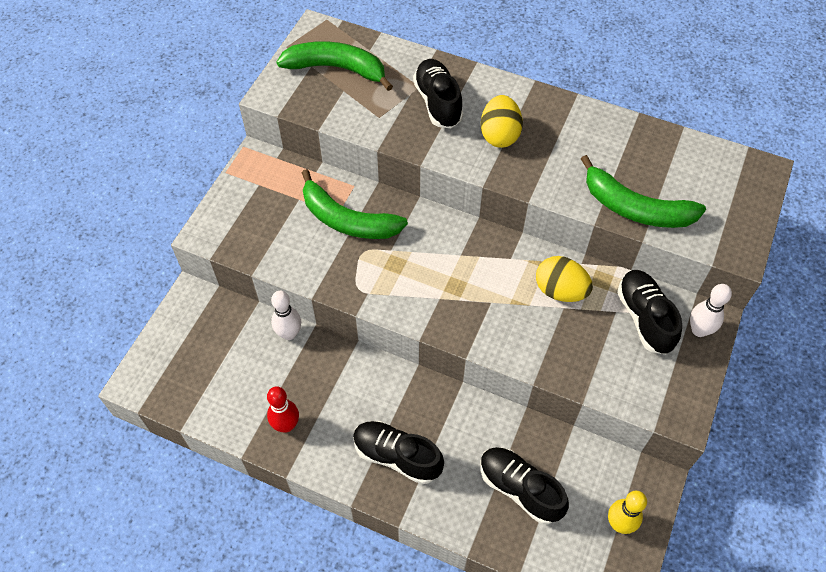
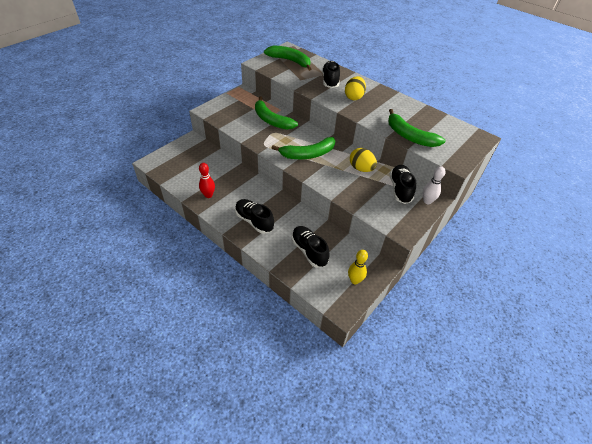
camera: 15 degrees right, 10 degrees down
(289, 333) = (227, 163): white bowling pin -> none
(450, 287) = (308, 154): none -> green banana

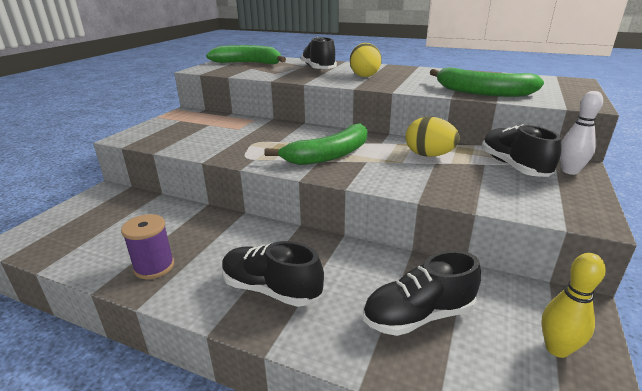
camera: 15 degrees left, 20 degrees down
(208, 195) = (154, 267): red bowling pin -> purple spool
(271, 120) = (245, 131): green banana -> none
(309, 251) = (418, 315): black shoe -> black shoe turned 60 degrees counterclockwise

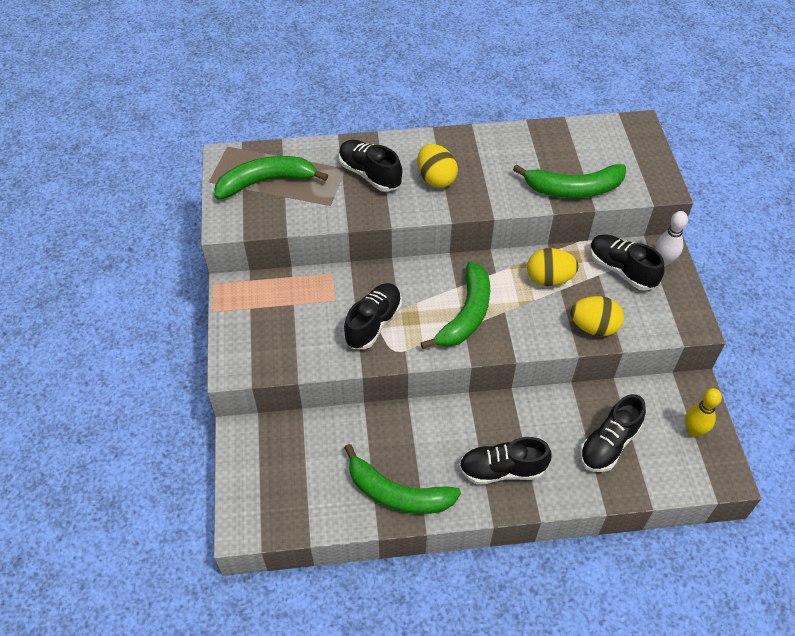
camera: 30 degrees left, 25 degrees up
(154, 267) = (397, 493): purple spool -> green banana
(249, 142) = (373, 323): none -> black shoe
(452, 190) = (593, 327): none -> yellow egg

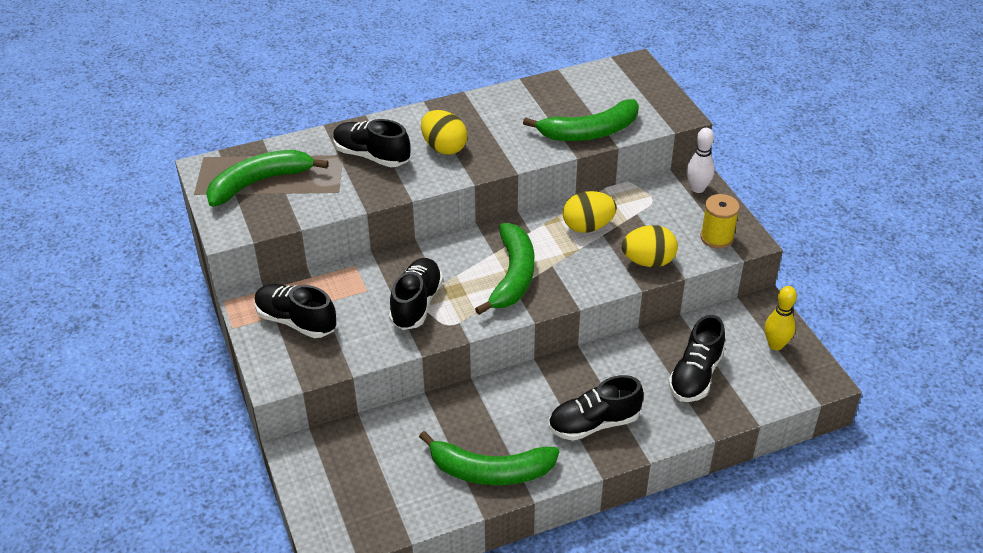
camera: 15 degrees left, 10 degrees down
(621, 270) = (658, 204): black shoe -> black shoe (296, 321)
(666, 316) = (716, 237): none -> yellow spool

